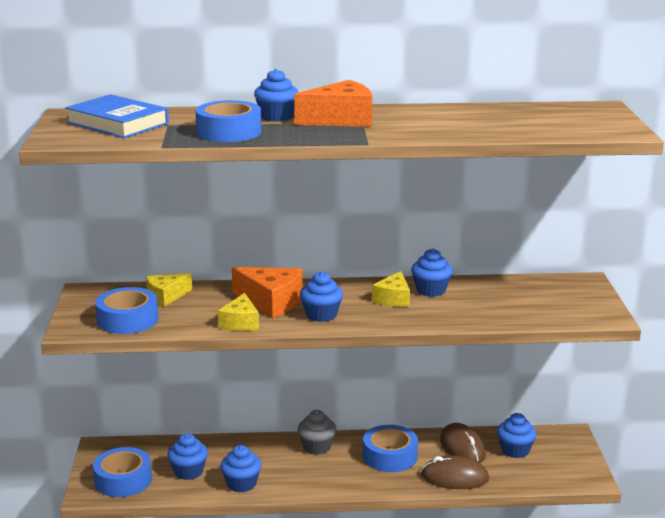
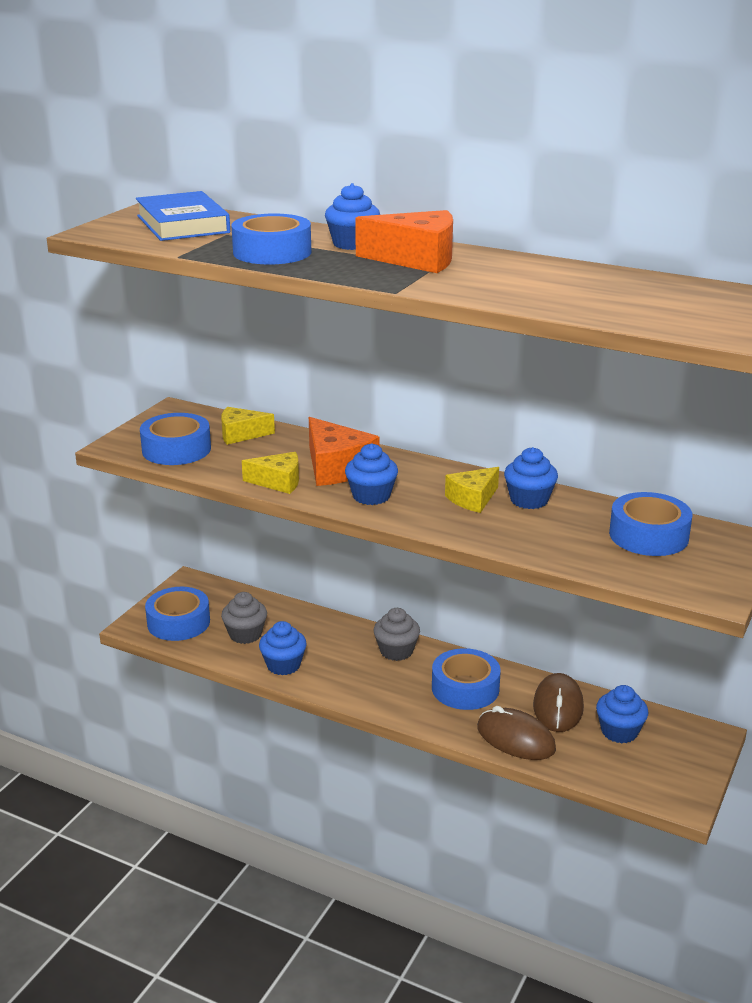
camera: 30 degrees right, 5 degrees up
(188, 472) = (245, 634): blue cupcake -> grey cupcake
(240, 323) = (278, 482): yellow cheese -> yellow cheese turned 120 degrees counterclockwise
(530, 293) = (648, 535): none -> blue tape

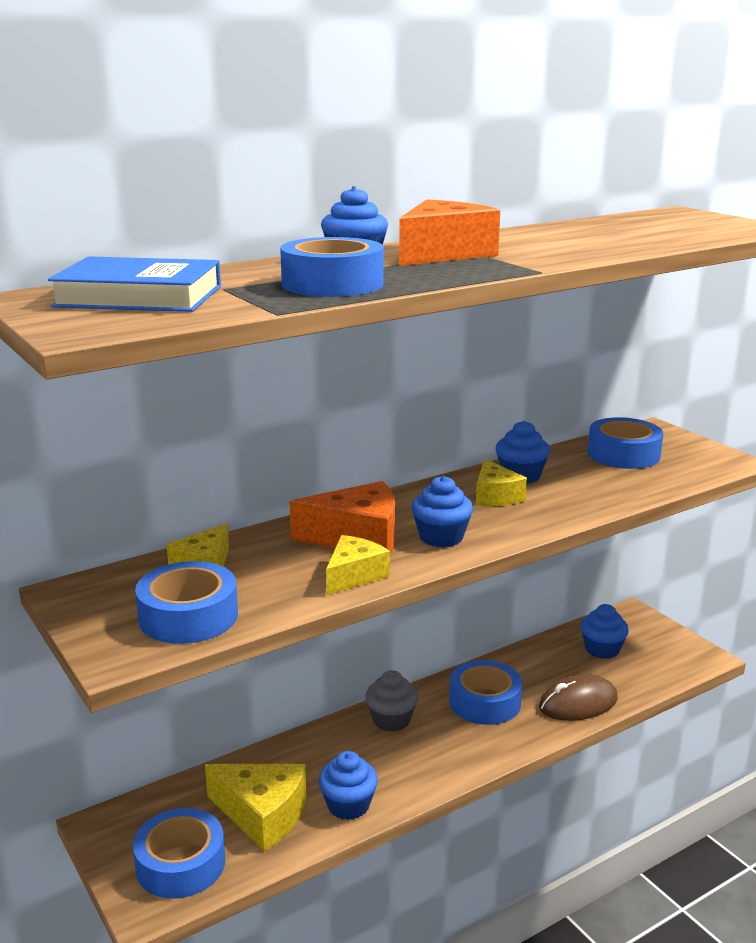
camera: 60 degrees left, 5 degrees down
(245, 634) = (262, 815): grey cupcake -> yellow cheese
(558, 706) = (548, 664): brown mouse -> none

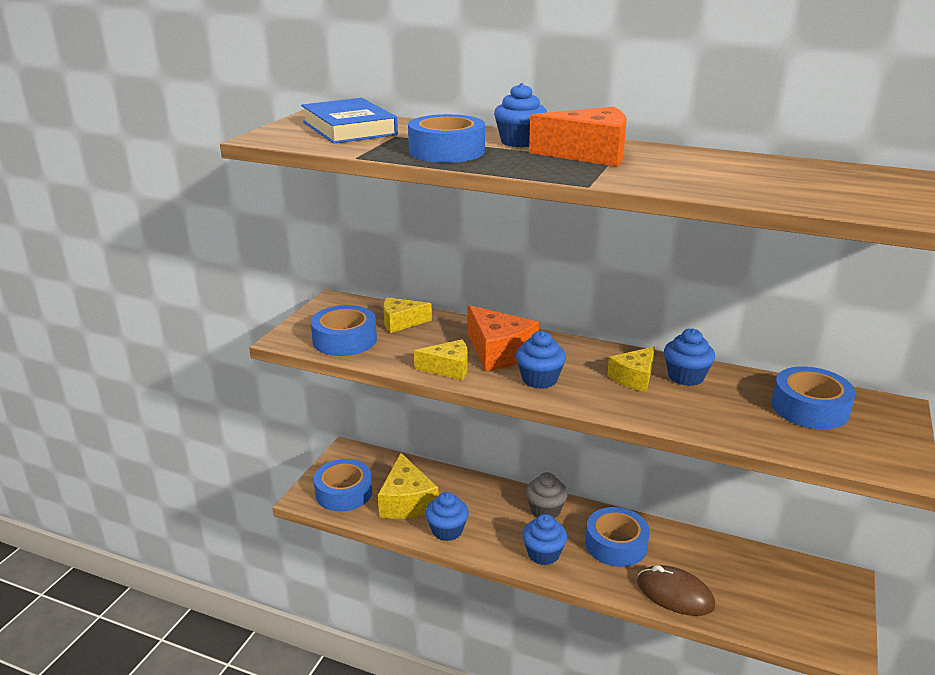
camera: 55 degrees right, 5 degrees up
(602, 649) = (765, 580): blue cupcake -> blue cupcake (543, 554)

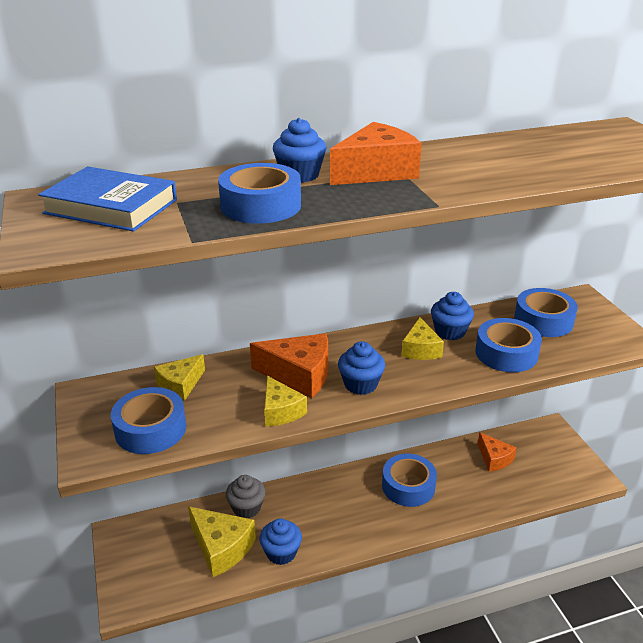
camera: 40 degrees left, 5 degrees up
(344, 492) = (156, 574): blue tape -> blue tape (506, 353)
(448, 369) = (280, 411): yellow cheese -> yellow cheese turned 105 degrees clockwise
(543, 554) = (370, 525): blue cupcake -> none
(545, 510) = (335, 488): grey cupcake -> grey cupcake (246, 508)
(675, 594) = (478, 500): brown mouse -> none
(737, 570) = (494, 459): none -> orange cheese

